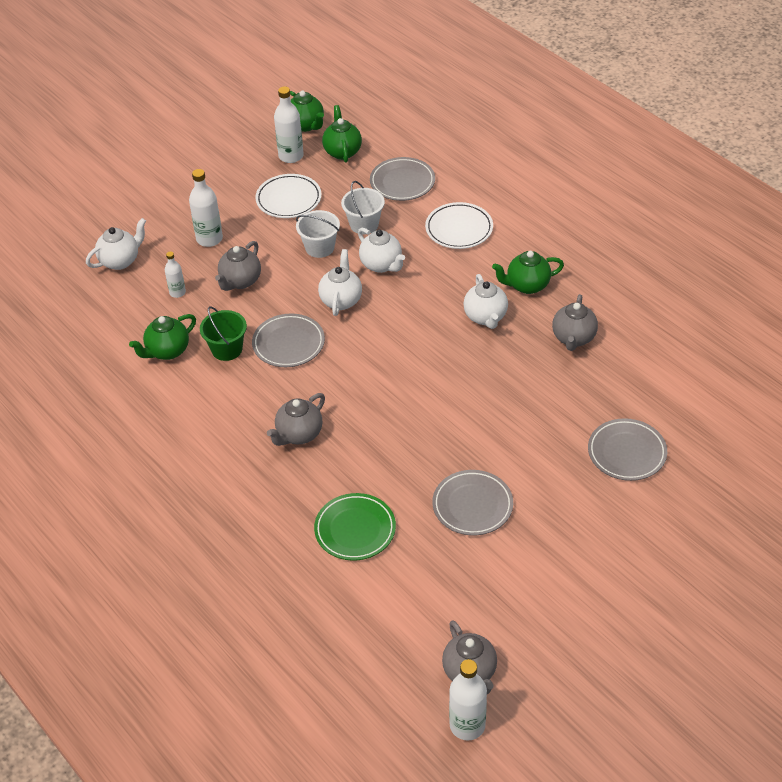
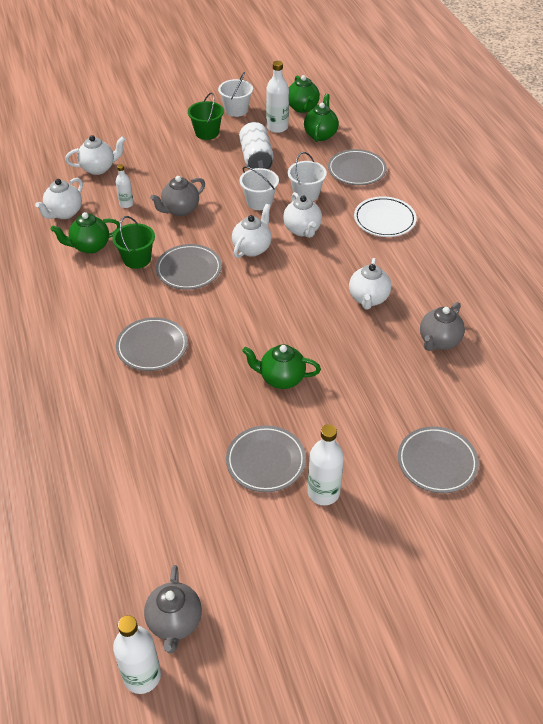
camera: 20 degrees right, 0 degrees up
(114, 323) = (64, 213): none -> white teapot
(209, 239) = (176, 171): white bottle -> white bottle (323, 492)
(217, 184) = (207, 133): none -> green bucket
(234, 148) = (236, 110): none -> white bucket
(288, 199) = (256, 158): white plate -> white can
(299, 434) = (152, 347): grey teapot -> grey plate
(355, 529) = (150, 446): green plate -> none
(527, 286) = (419, 283): green teapot -> green teapot (281, 378)

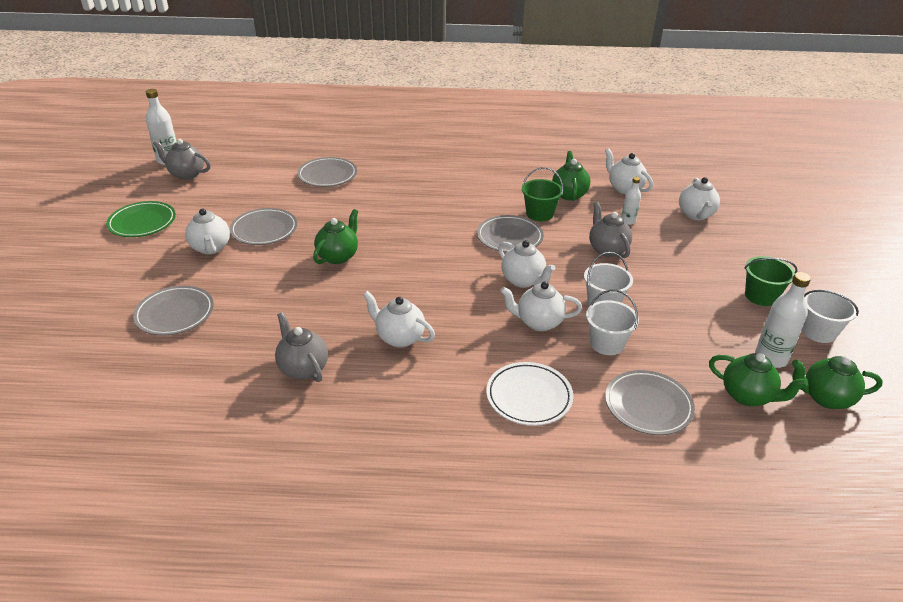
camera: 110 degrees right, 10 degrees down
(152, 347) = (422, 203): grey plate -> grey plate (327, 175)
(256, 158) = (695, 322): white can -> none
(311, 597) = (142, 222): none -> green plate
(323, 492) = (211, 248): white bottle -> white teapot

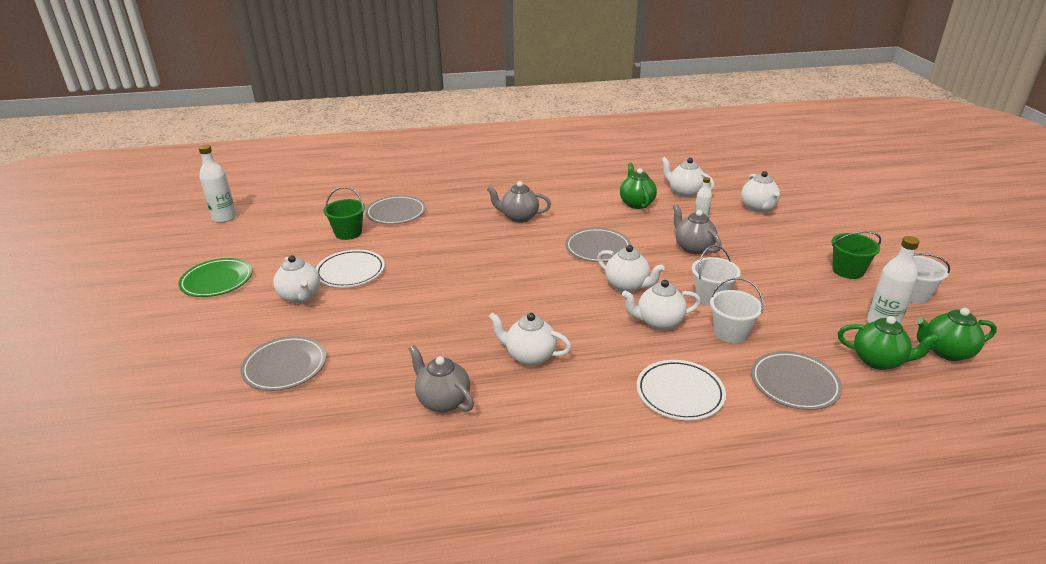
camera: 10 degrees left, 5 degrees down
(186, 174) = (248, 229): grey teapot -> grey teapot (519, 217)
(264, 230) = (350, 272): grey plate -> white plate
(338, 256) = (436, 287): green teapot -> none
(539, 214) = (616, 224): green bucket -> green bucket (348, 233)

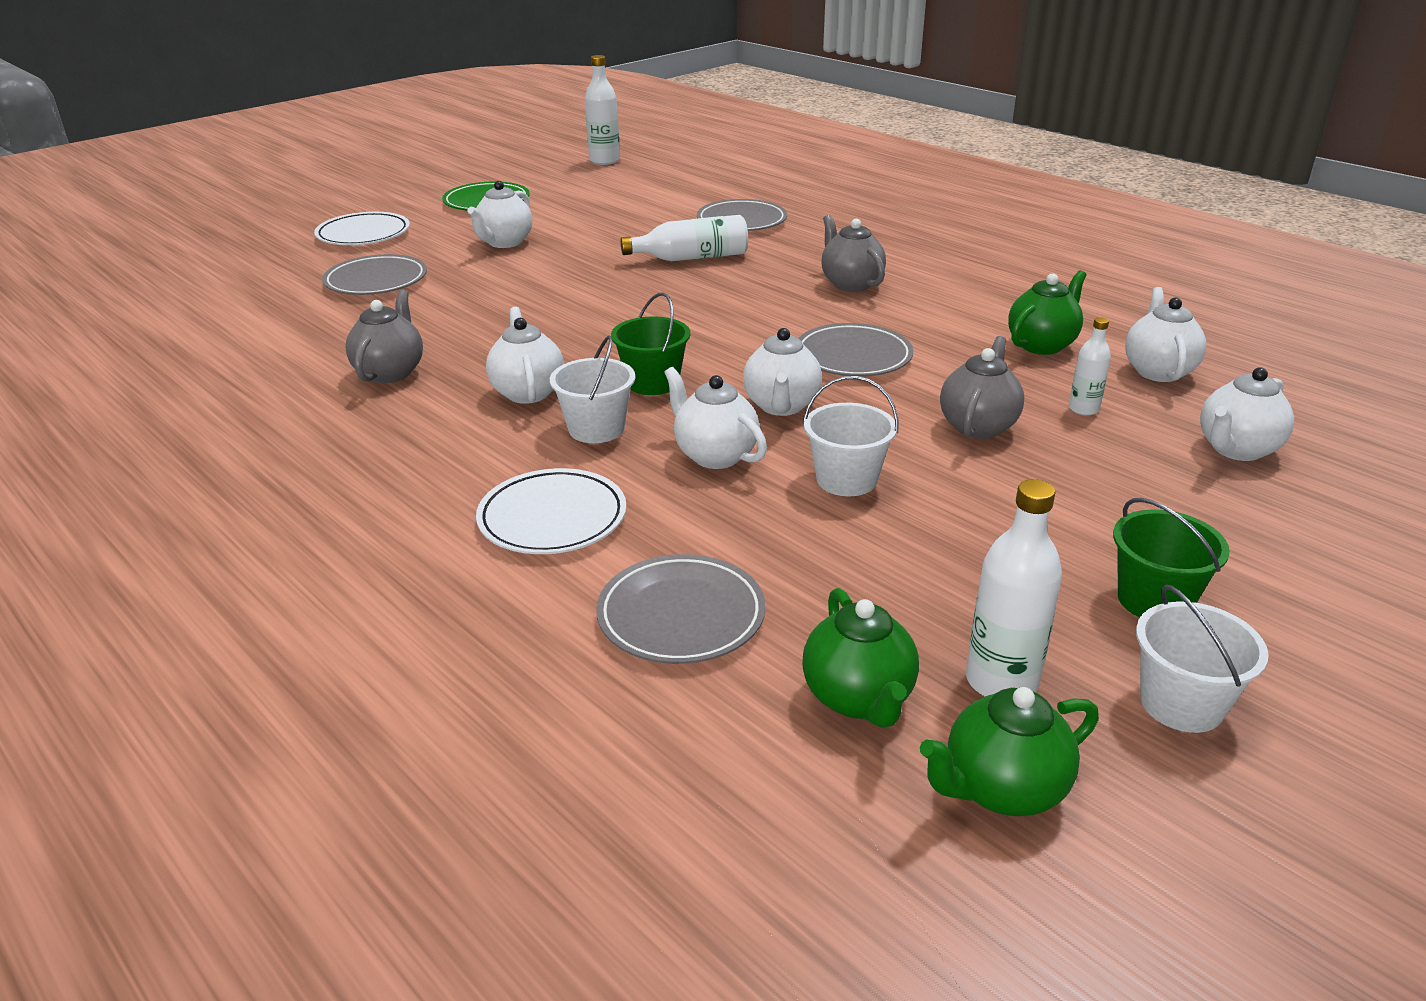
camera: 55 degrees right, 0 degrees up
(348, 233) = (660, 216): green bucket -> green bucket (652, 382)
(350, 272) = (581, 246): white plate -> white plate (363, 234)
(423, 245) = (691, 258): none -> white bottle
(730, 332) = (762, 522): white bucket -> white bucket (596, 429)
(946, 352) = (1002, 790): green teapot -> green teapot turned 75 degrees counterclockwise

